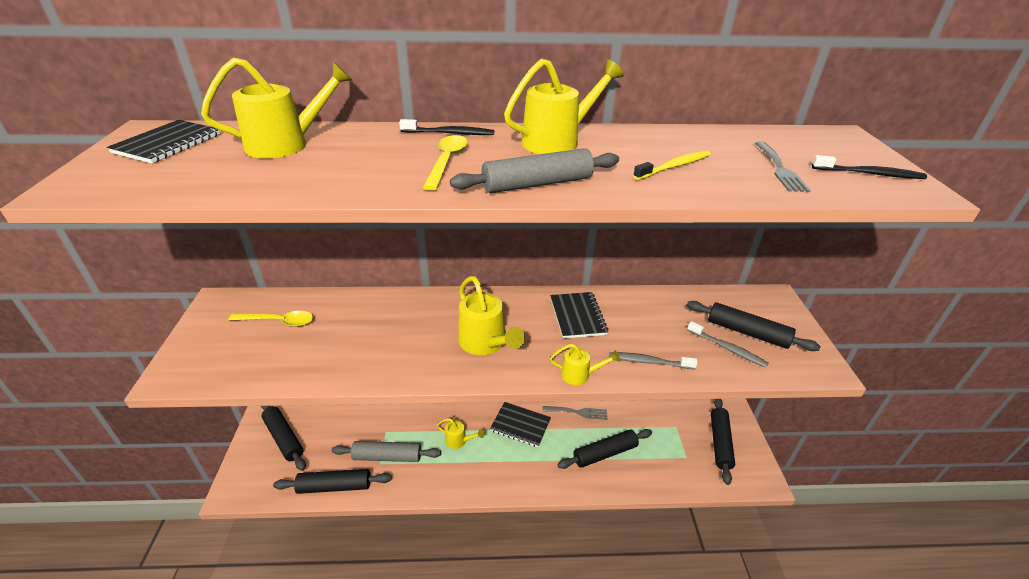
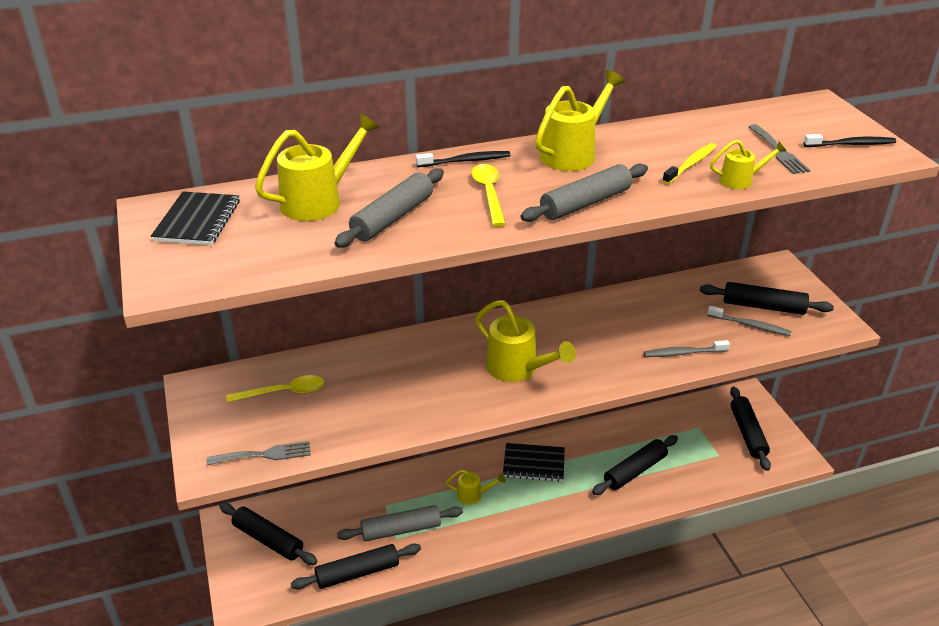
camera: 15 degrees left, 0 degrees up
(336, 167) = (392, 217): none -> grey rolling pin
(577, 316) = (595, 323): black notebook -> none
(578, 412) = (590, 436): grey fork -> grey fork (264, 454)
(580, 375) = (624, 379): yellow watering can -> yellow watering can (741, 180)

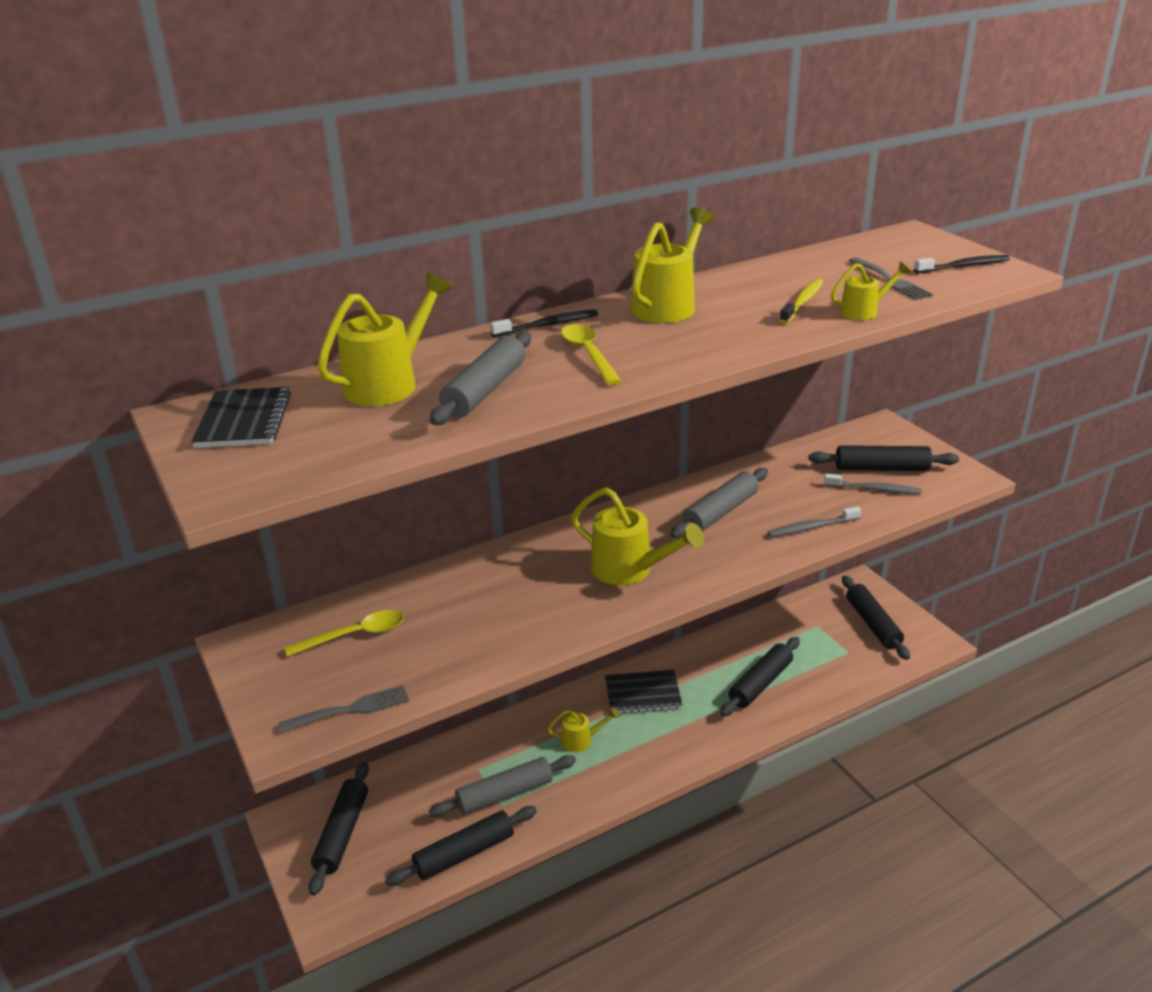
camera: 10 degrees left, 5 degrees down
(268, 540) = (342, 833): black rolling pin -> black rolling pin turned 75 degrees clockwise
(585, 203) = (703, 351): grey rolling pin -> grey rolling pin (720, 512)

